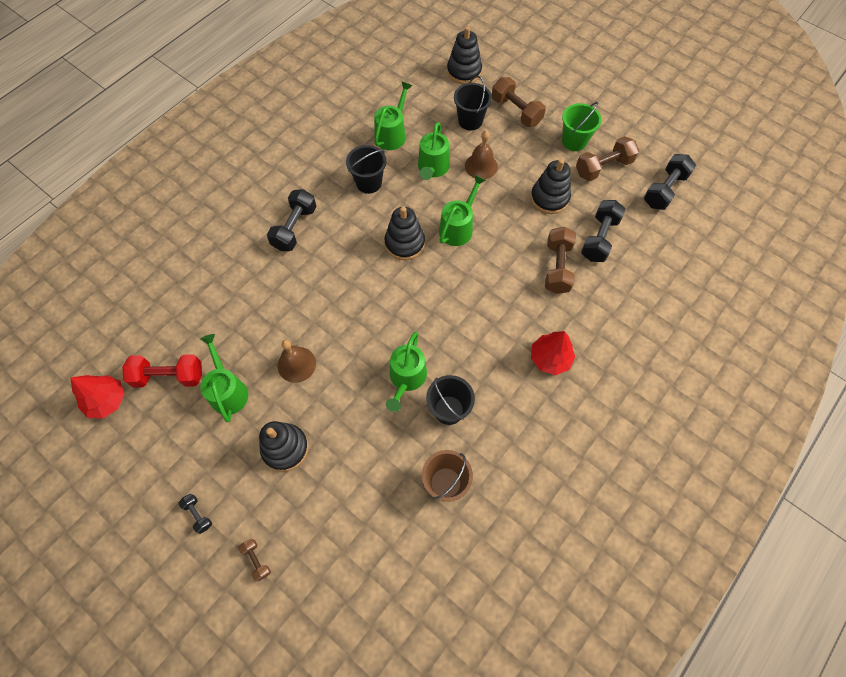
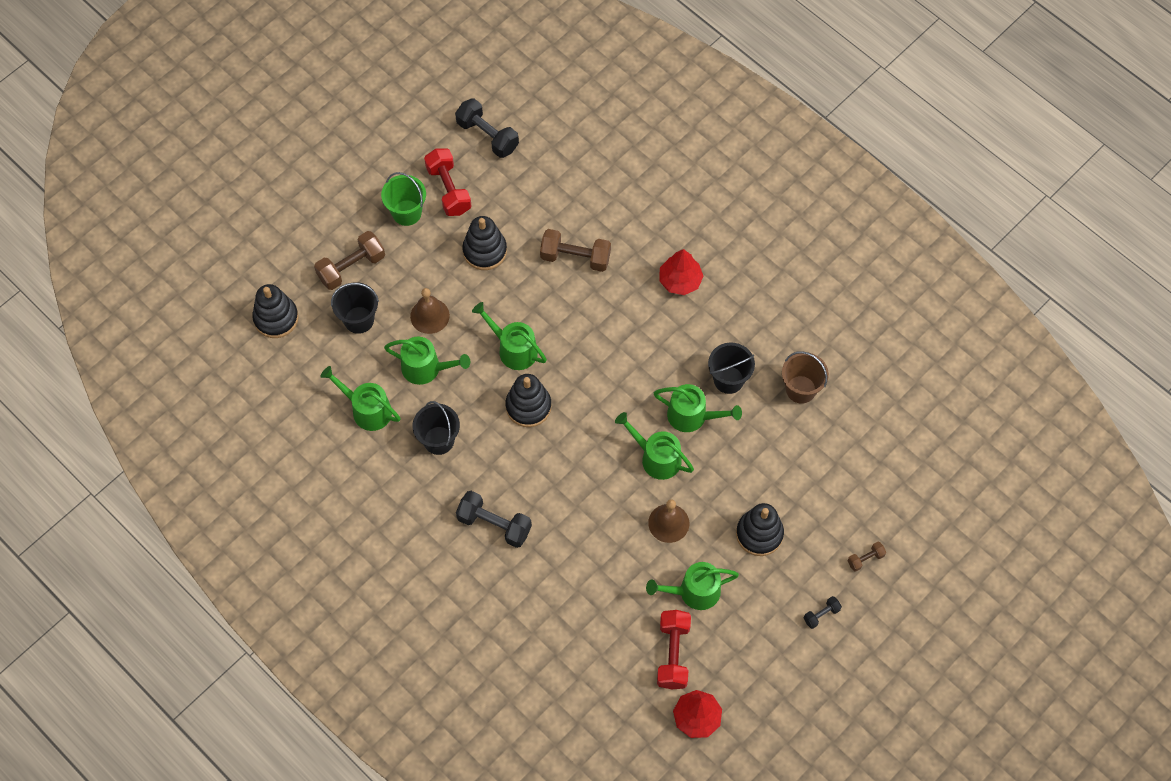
camera: 85 degrees left, 0 degrees up
(361, 349) = (656, 458): none -> green watering can
(599, 238) = (543, 211): black dumbbell -> none
(603, 167) = (448, 189): brown dumbbell -> red dumbbell

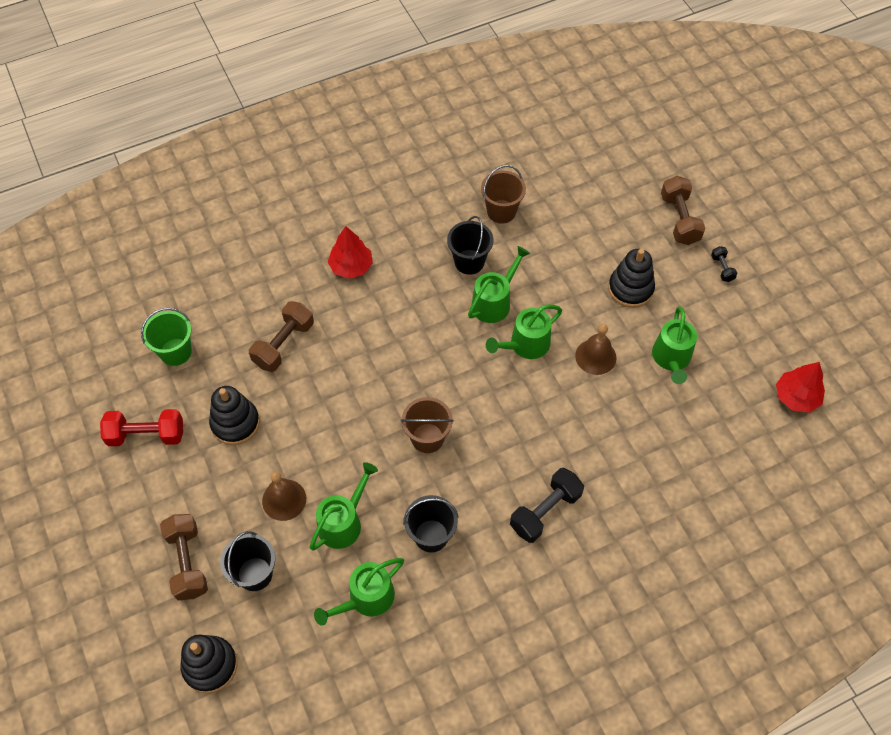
camera: 70 degrees left, 5 degrees down
(407, 213) = (151, 484): green bucket -> green bucket (176, 352)
(487, 136) = (105, 379): black dumbbell -> none
(513, 349) = (358, 431): green watering can -> none
(528, 406) = (427, 438): black stacking toy -> brown bucket
(673, 654) = (729, 396): red dumbbell -> none
(865, 559) = (679, 219): brown dumbbell -> brown dumbbell, size x1.97

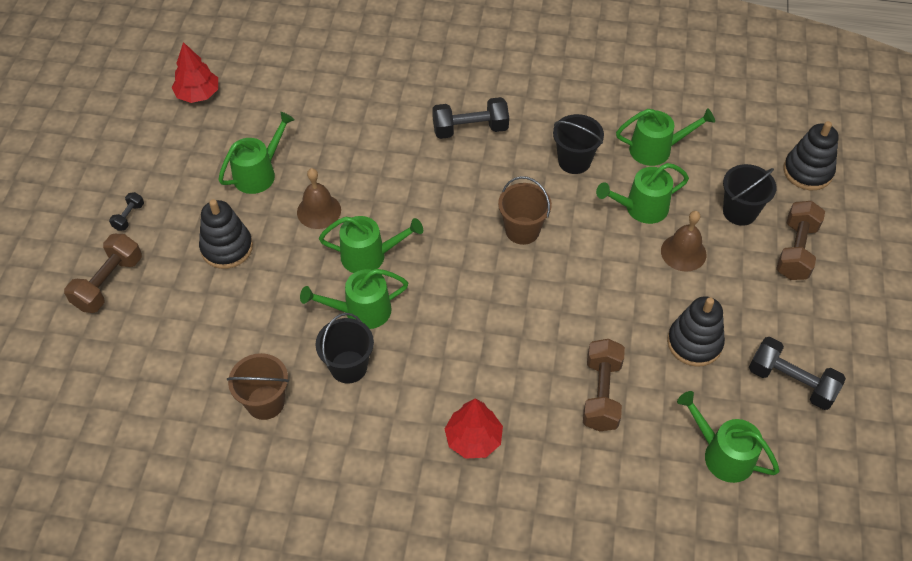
camera: 145 degrees left, 5 degrees down
(146, 435) = (791, 382): red dumbbell -> black dumbbell
(176, 352) = (722, 454): green bucket -> green watering can
(284, 344) = (601, 394): brown dumbbell -> brown dumbbell turned 60 degrees counterclockwise

